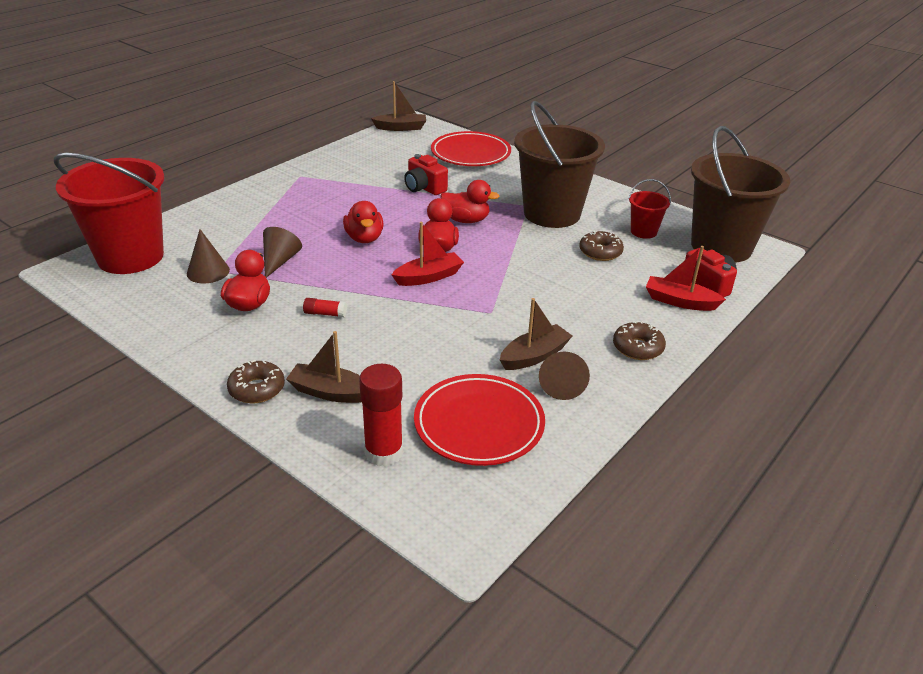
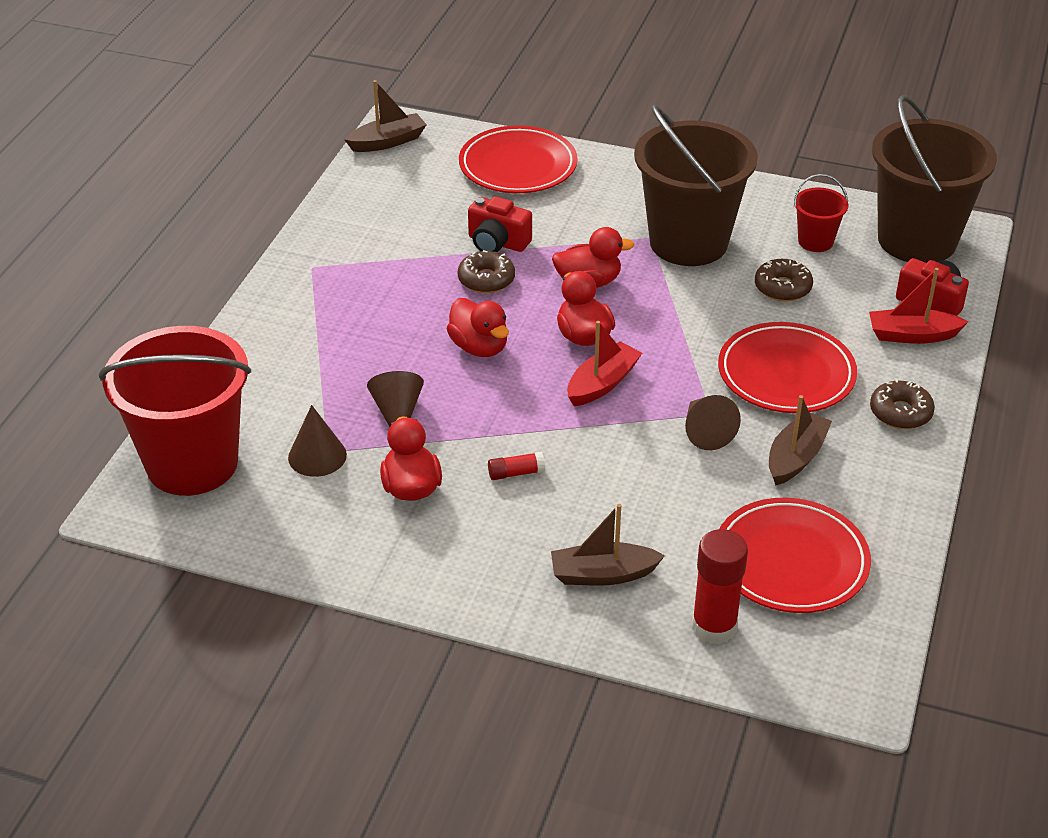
camera: 20 degrees left, 5 degrees up
(257, 389) = (515, 597): brown donut -> brown donut (486, 279)
(561, 384) = (847, 485): brown cone -> brown cone (705, 432)
(565, 302) = (786, 374): none -> red plate

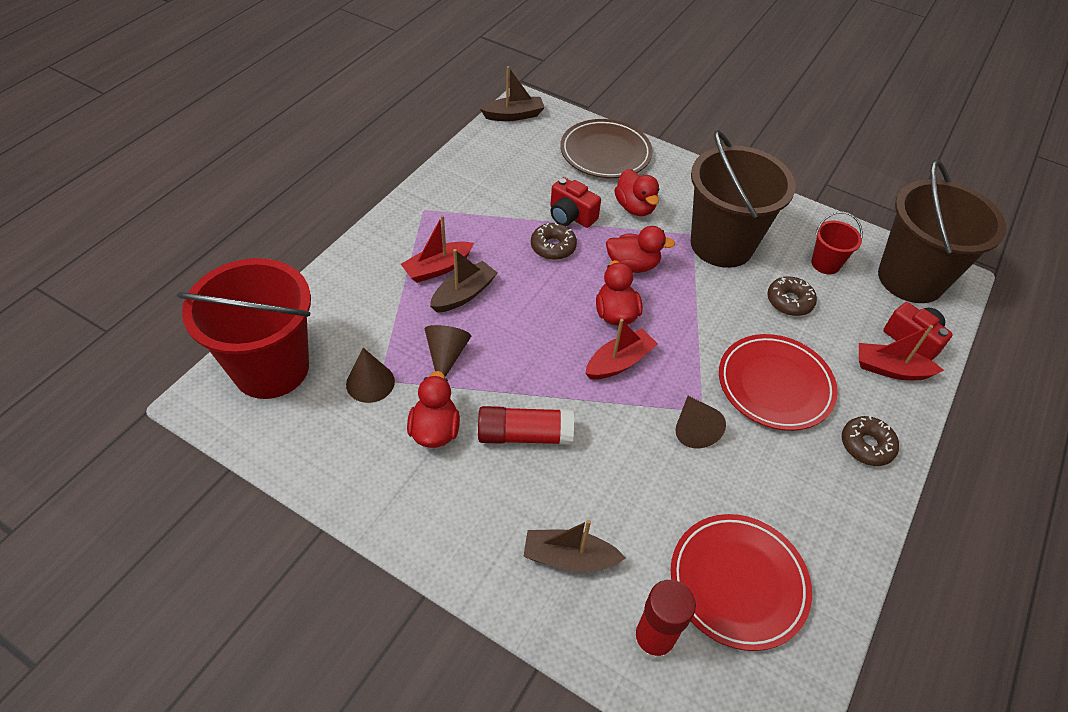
camera: 10 degrees right, 10 degrees up
(353, 326) = (438, 268): none -> red boat
(479, 347) = (529, 307): red duck -> red duck (635, 207)
(516, 473) = (524, 435): red glue stick -> red glue stick, size x2.01
(518, 166) = (605, 153): red plate -> brown plate
(796, 457) = (765, 472): brown boat -> brown boat (464, 294)

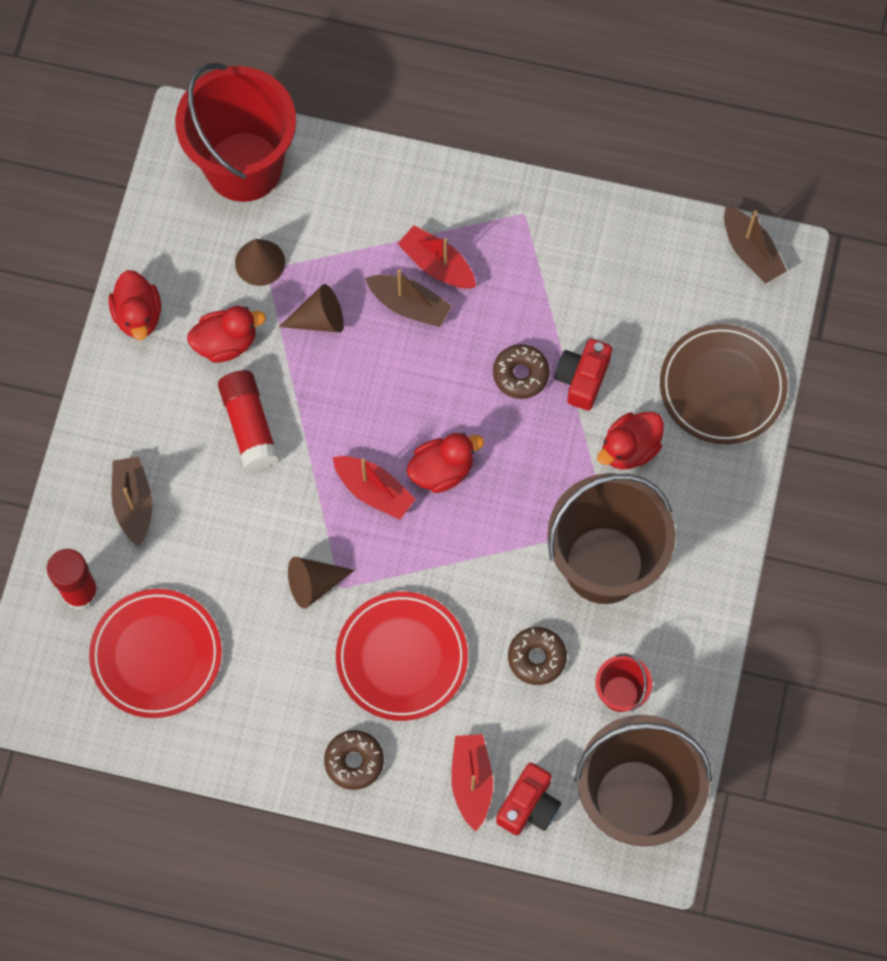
camera: 75 degrees right, 20 degrees up
(632, 265) = (526, 470): red duck -> red duck (138, 315)

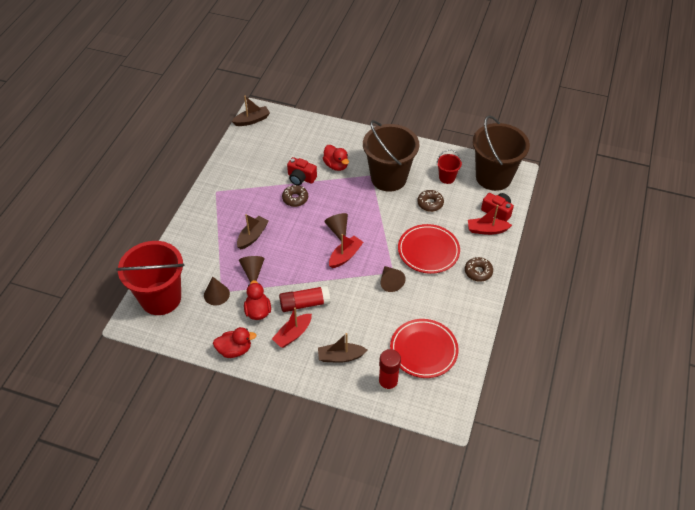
camera: 85 degrees left, 20 degrees down
(437, 265) = (234, 224): red boat -> red boat (293, 334)
(442, 470) = (338, 230): red duck -> brown cone
(722, 387) = (312, 134): brown plate -> none

